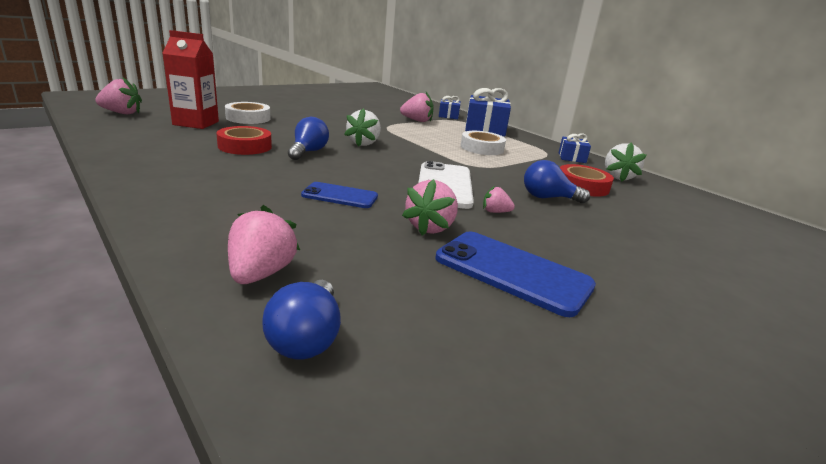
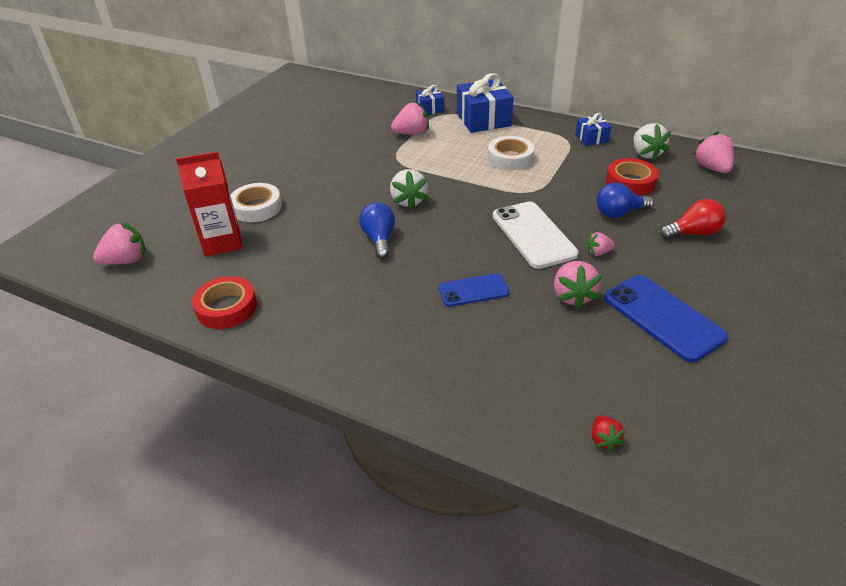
camera: 20 degrees left, 15 degrees up
(245, 146) = (316, 258): red tape -> red tape (226, 308)
(261, 273) = (518, 403): pink strawberry -> pink strawberry (712, 168)
(306, 338) = (604, 439): blue light bulb -> red strawberry
(512, 272) = (663, 317): blue phone -> blue phone turned 45 degrees clockwise
(618, 230) = (693, 233): none -> red light bulb

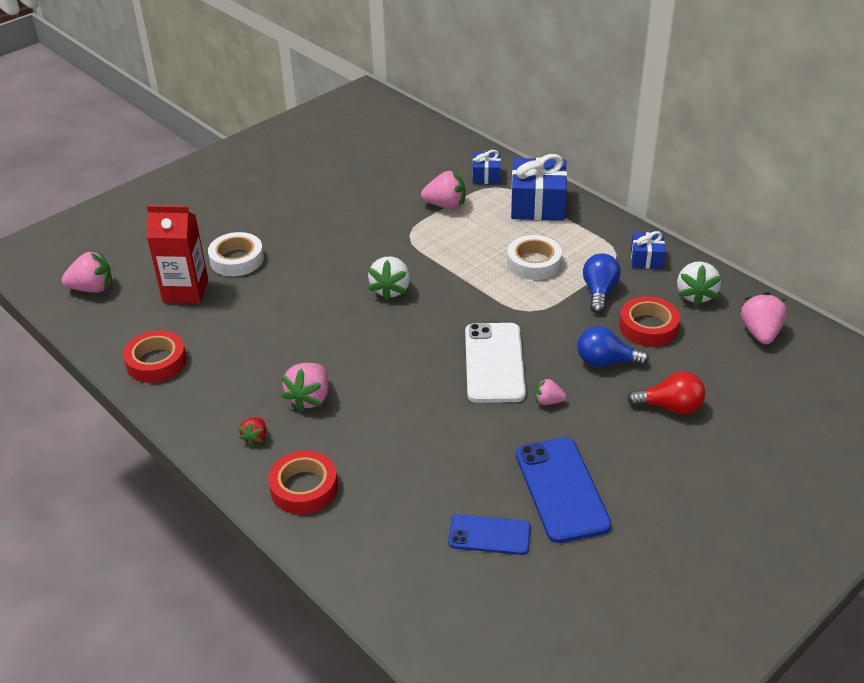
camera: 20 degrees right, 0 degrees up
(379, 239) = (335, 327): blue light bulb -> blue light bulb (599, 292)
(439, 380) = (304, 488): none -> red tape
(473, 290) = (392, 408): blue phone -> blue phone (489, 535)
(573, 296) = (486, 441): pink strawberry -> pink strawberry (309, 398)
(604, 439) = (415, 586): red strawberry -> red strawberry (255, 437)

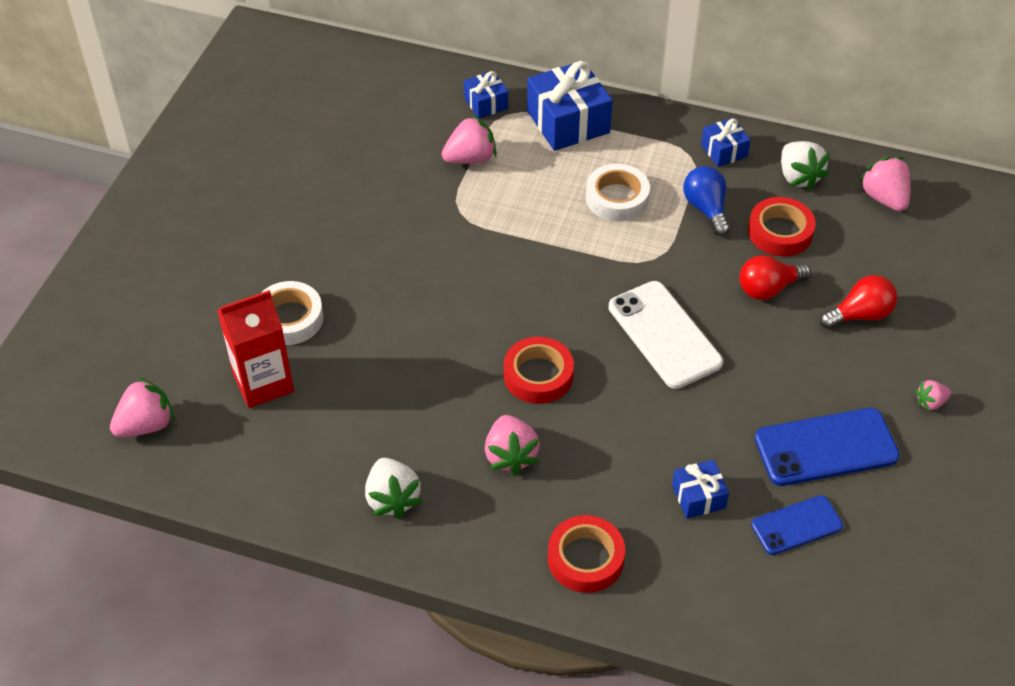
camera: 30 degrees left, 10 degrees up
(156, 362) = (306, 485): red tape -> red tape (538, 375)
(255, 437) = (490, 526): red strawberry -> none
(391, 290) = (493, 289): white strawberry -> white strawberry (392, 499)
(426, 482) = (698, 497): none -> blue gift
(548, 401) = (747, 357): pink strawberry -> pink strawberry (930, 402)
(561, 489) = (826, 447): blue phone -> blue phone turned 60 degrees counterclockwise
(605, 361) = (768, 289): blue light bulb -> red light bulb

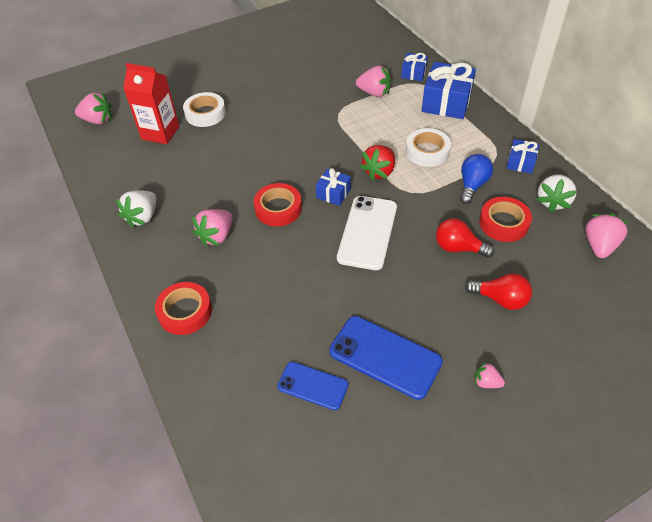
camera: 45 degrees right, 0 degrees up
(594, 256) = (379, 172): none -> red strawberry
(698, 497) = (279, 327): blue gift -> blue gift (333, 193)

